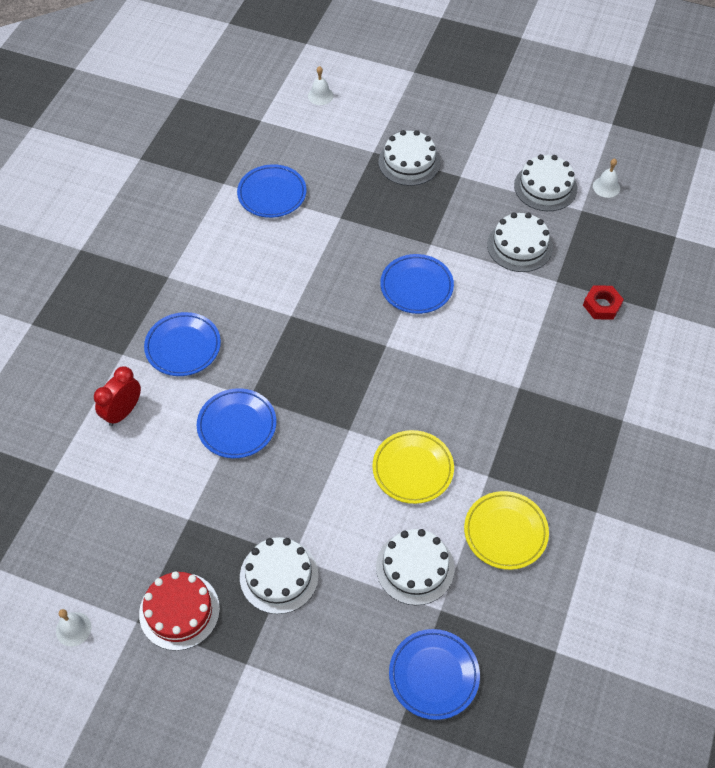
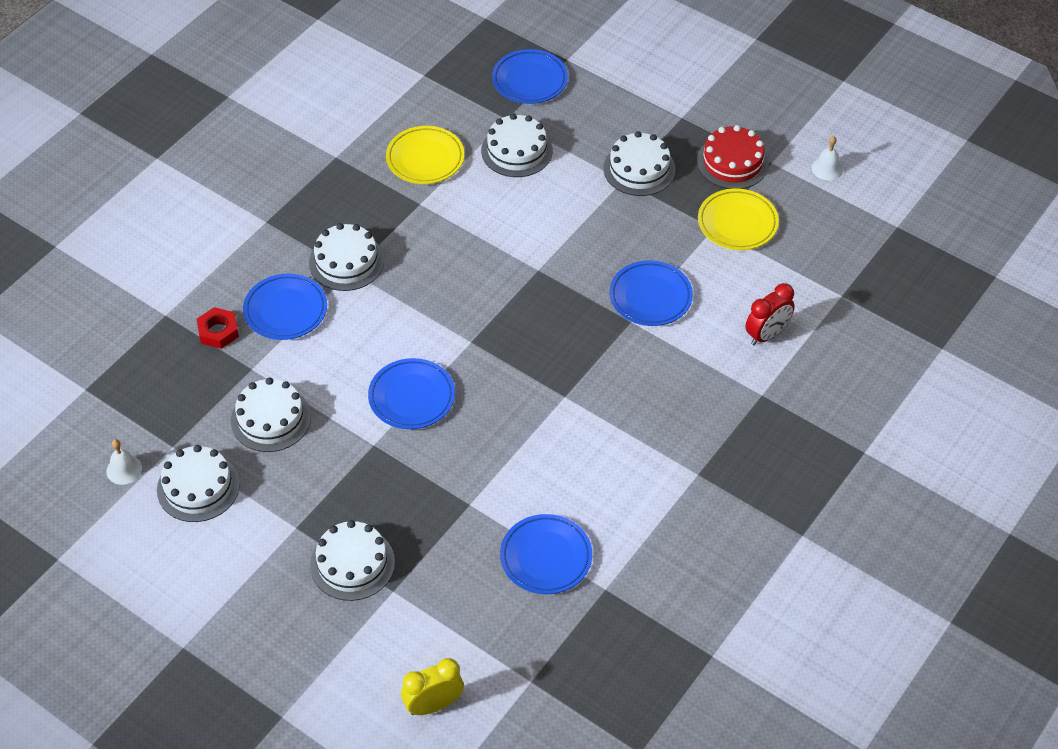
camera: 165 degrees left, 5 degrees down
(183, 347) = (693, 388): blue plate -> blue plate (285, 310)
(320, 95) = (433, 705): white bell -> yellow clock
(413, 469) = (488, 223): yellow plate -> yellow plate (737, 223)
(528, 396) = (346, 261): none -> white cake

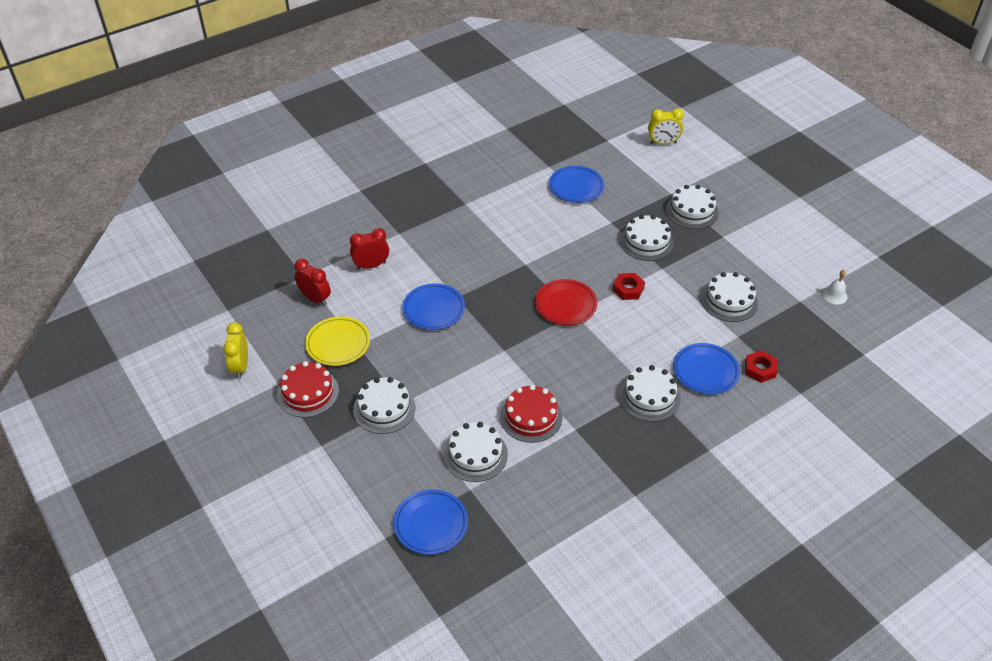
camera: 160 degrees left, 5 degrees down
(198, 487) = (784, 273): white cake -> white cake (646, 242)
(411, 397) = (628, 289): blue plate -> red nut
(425, 159) = (557, 470): yellow plate -> none
(474, 203) = (531, 417): none -> red cake
(486, 350) = (565, 305): none -> red plate
(804, 270) = (315, 298): none -> red clock
(827, 168) = (240, 366): white bell -> yellow clock

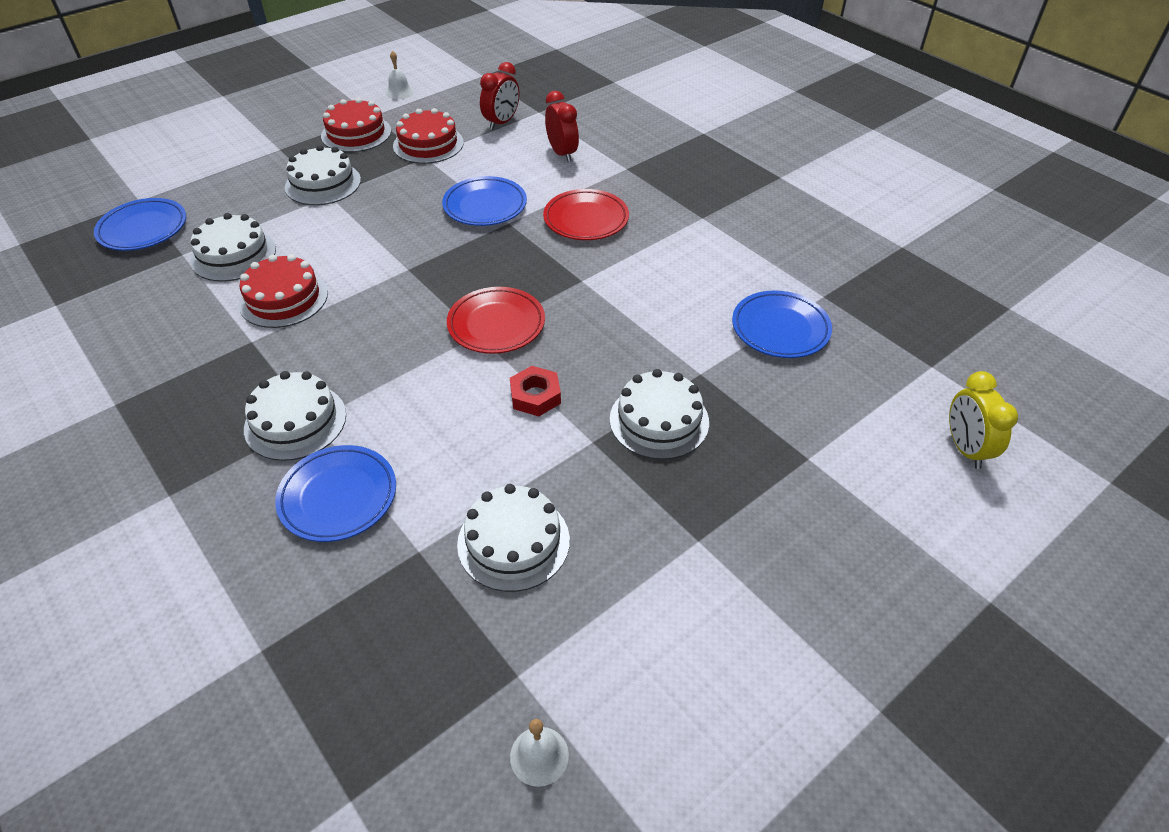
camera: 85 degrees right, 0 degrees up
(240, 366) = (399, 92): yellow clock -> white bell
(338, 344) = (428, 144): yellow plate -> red cake
(459, 258) = (586, 219): none -> red plate
(692, 211) = (764, 490): white cake -> none
(760, 369) = (332, 582): red nut -> none

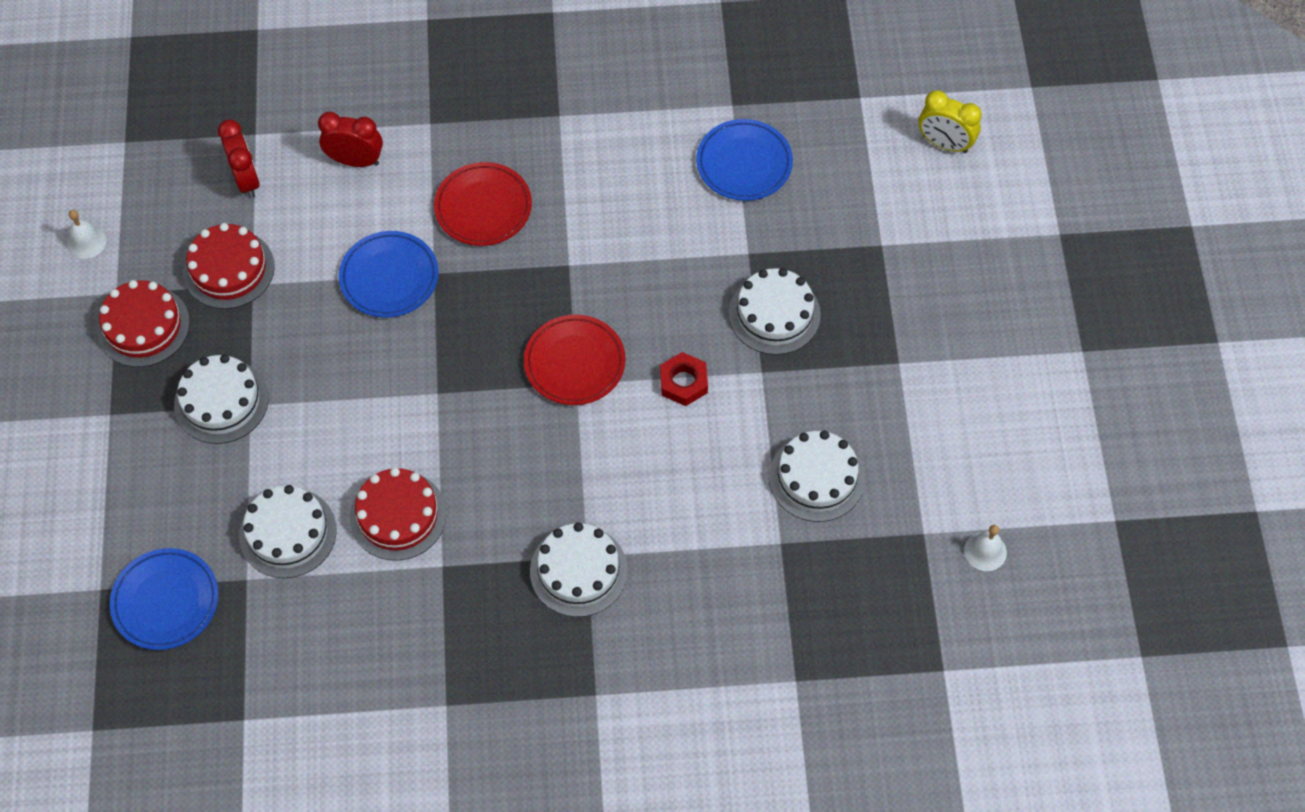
camera: 55 degrees left, 15 degrees up
(338, 497) = (688, 573): blue plate -> none

